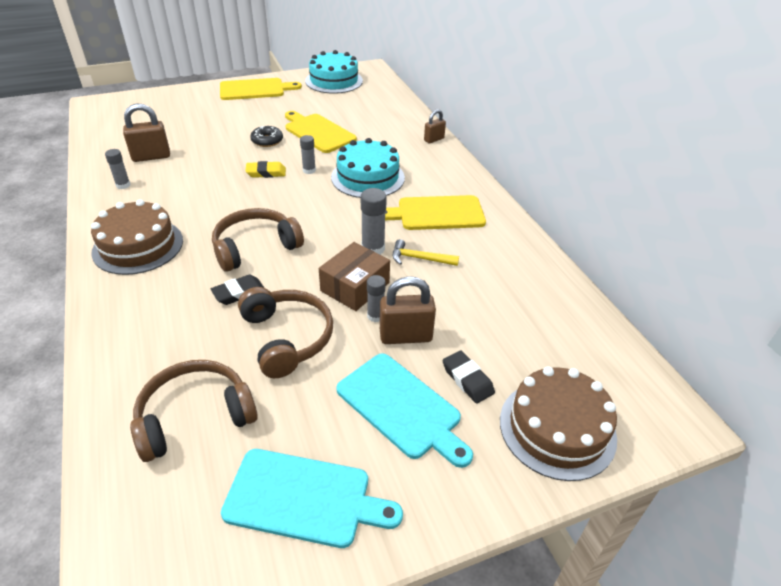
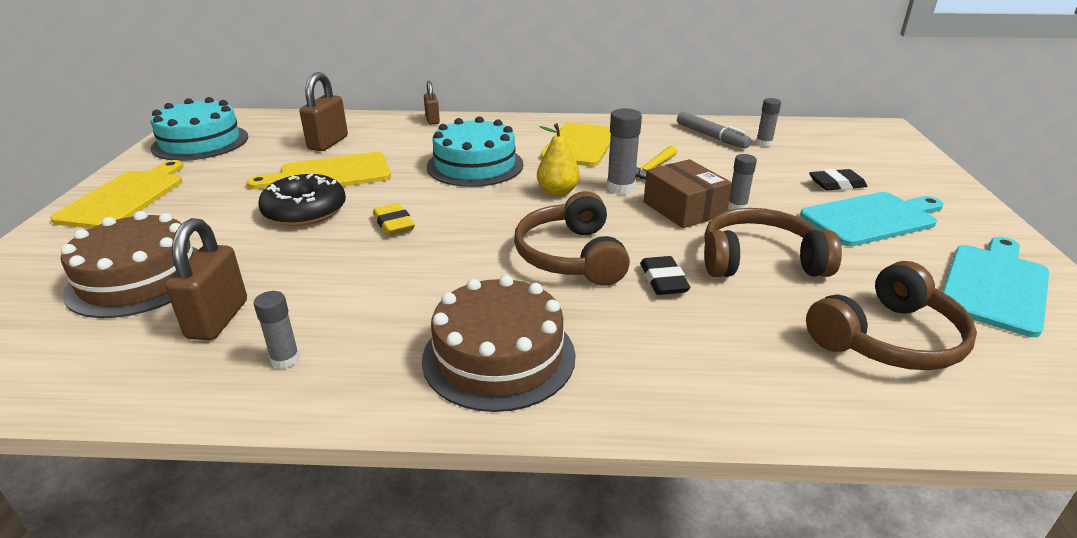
camera: 65 degrees left, 10 degrees down
(195, 416) = (888, 339): brown headphones -> brown headphones turned 120 degrees counterclockwise
(266, 173) = (394, 224): yellow eraser -> yellow eraser turned 45 degrees counterclockwise
(267, 141) = (305, 211): black donut -> black donut, size x1.59
(309, 170) = (421, 195): grey glue stick -> grey glue stick (764, 143)
(347, 221) = (557, 192): none -> yellow pear
(405, 336) = (772, 198): brown padlock -> brown padlock (328, 143)
(524, 282) = (711, 136): none -> grey marker
(557, 428) = (894, 165): brown cake -> brown cake (139, 278)

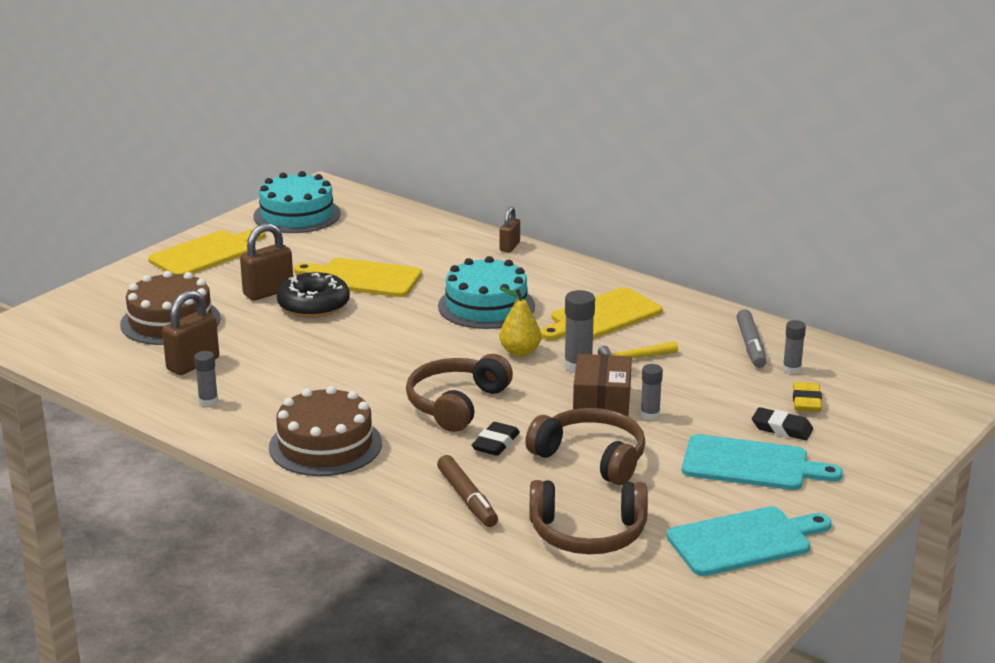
camera: 35 degrees right, 5 degrees down
(328, 143) = (393, 246): brown padlock -> brown padlock (268, 292)
(394, 224) = (363, 336): yellow eraser -> yellow eraser (806, 401)
(731, 353) = (467, 498): none -> brown marker

